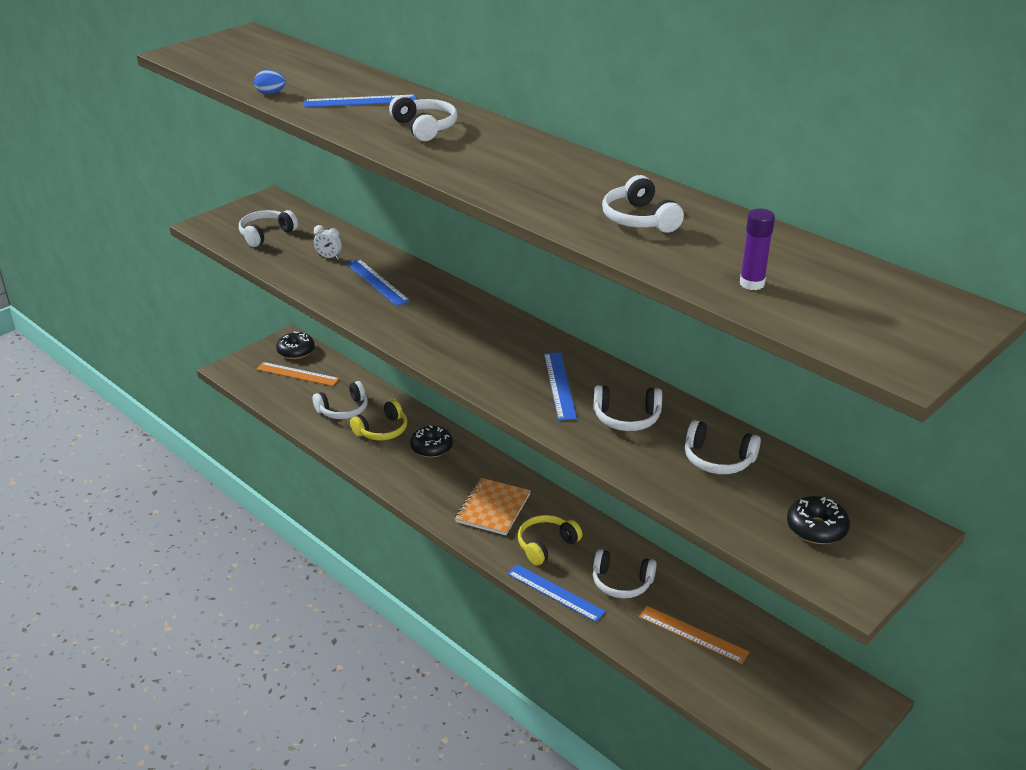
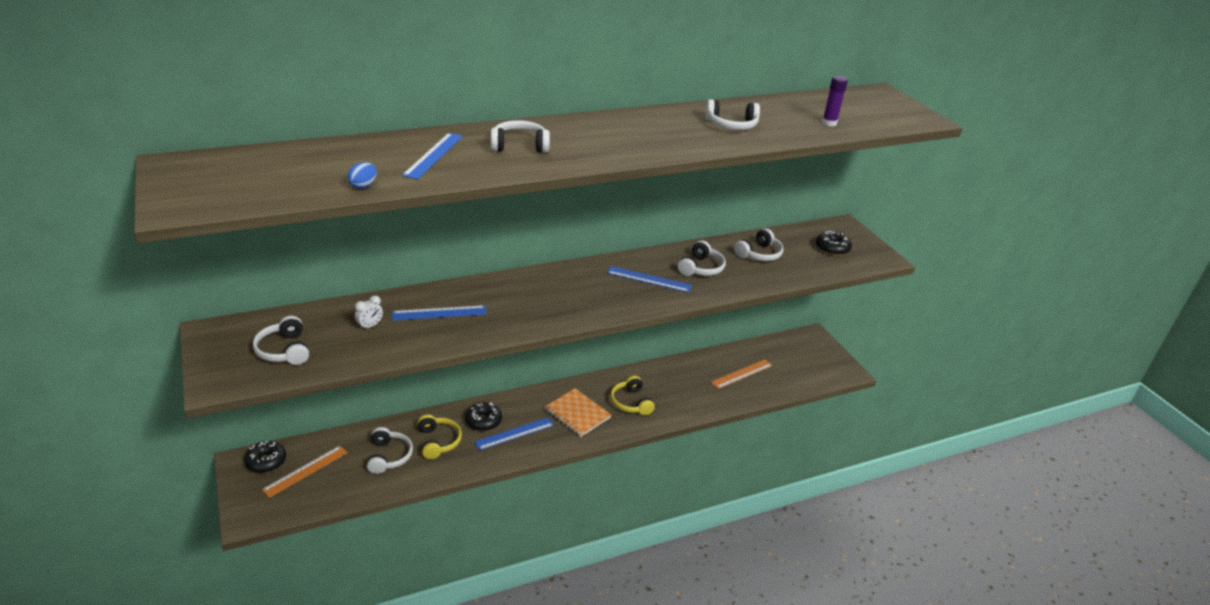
camera: 70 degrees left, 0 degrees up
(555, 592) = (678, 415): blue ruler -> blue ruler (514, 433)
(621, 582) = (684, 384): white headphones -> none

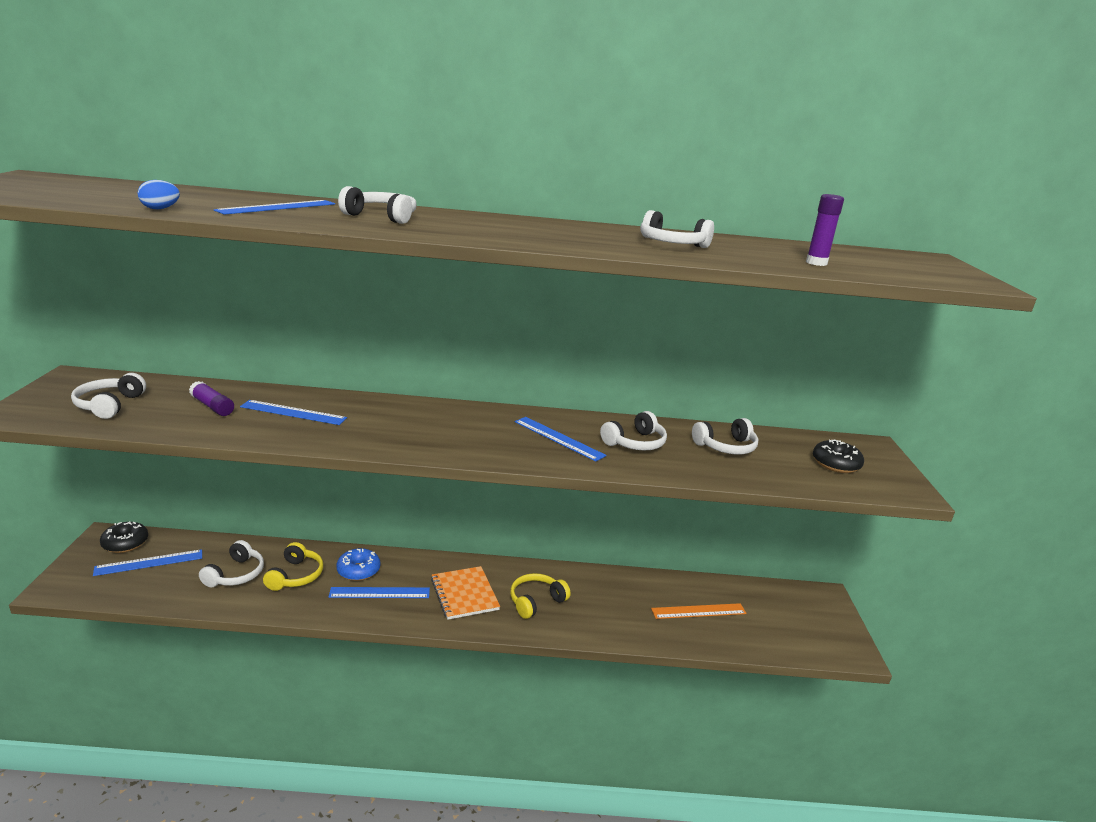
camera: 25 degrees right, 10 degrees down
(305, 471) = (149, 562): orange ruler -> blue ruler
(370, 326) = (212, 406): white clock -> purple glue stick
(483, 421) = (358, 570): black donut -> blue donut
(631, 402) = (536, 601): yellow headphones -> yellow headphones turned 45 degrees clockwise

